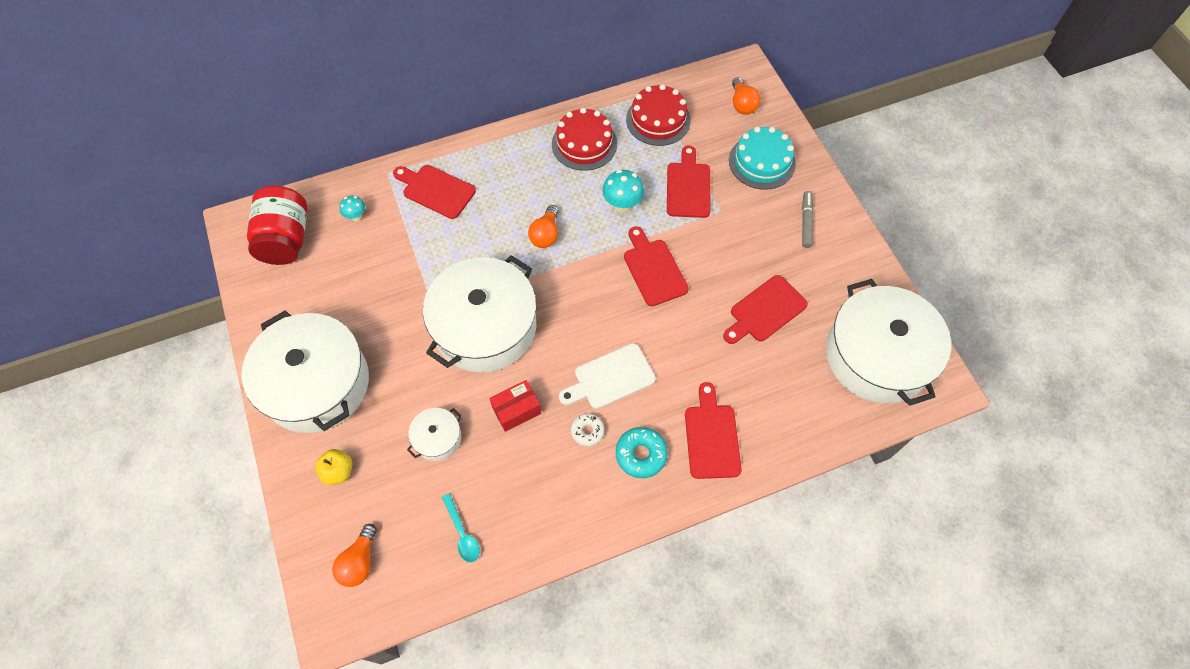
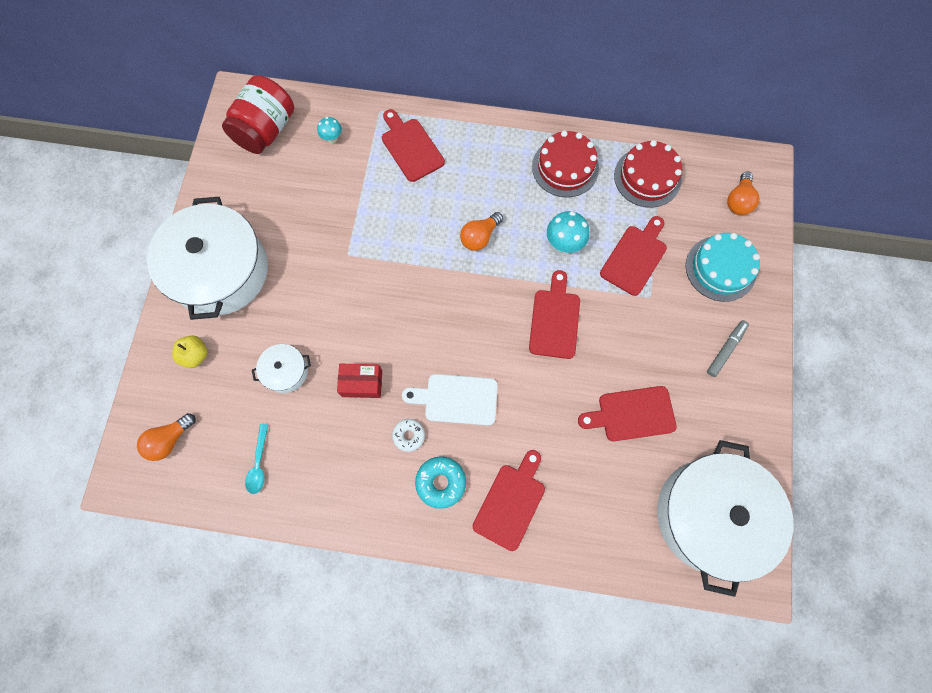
camera: 30 degrees right, 10 degrees up
(485, 327) = (379, 294): white pot -> none

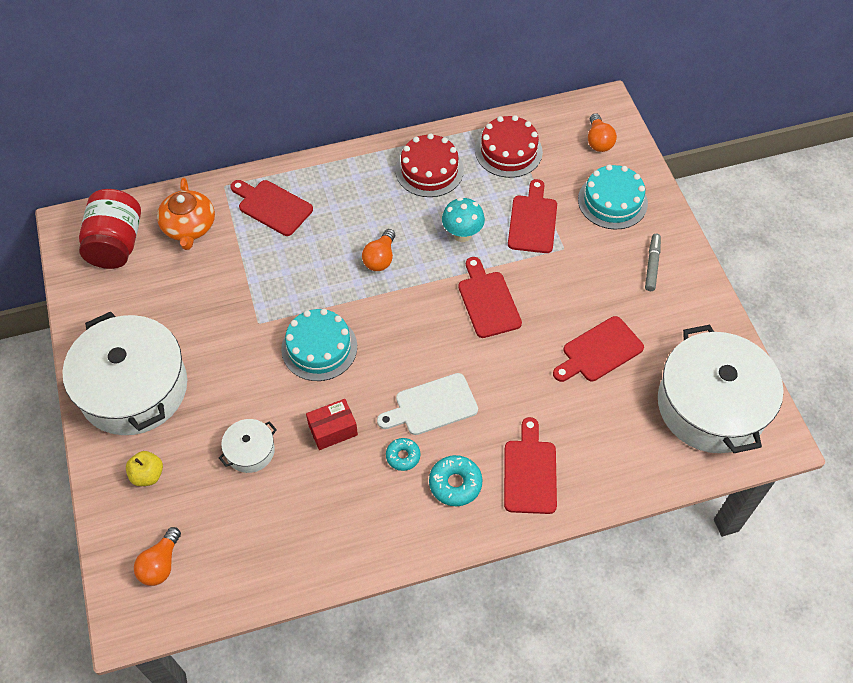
camera: 25 degrees left, 15 degrees down
(259, 464) = (266, 546): turquoise spoon -> none
(332, 138) = (189, 227): turquoise mushroom -> orange teapot
(387, 300) = (319, 347): none -> turquoise cake
(409, 435) = (403, 456): white donut -> turquoise donut

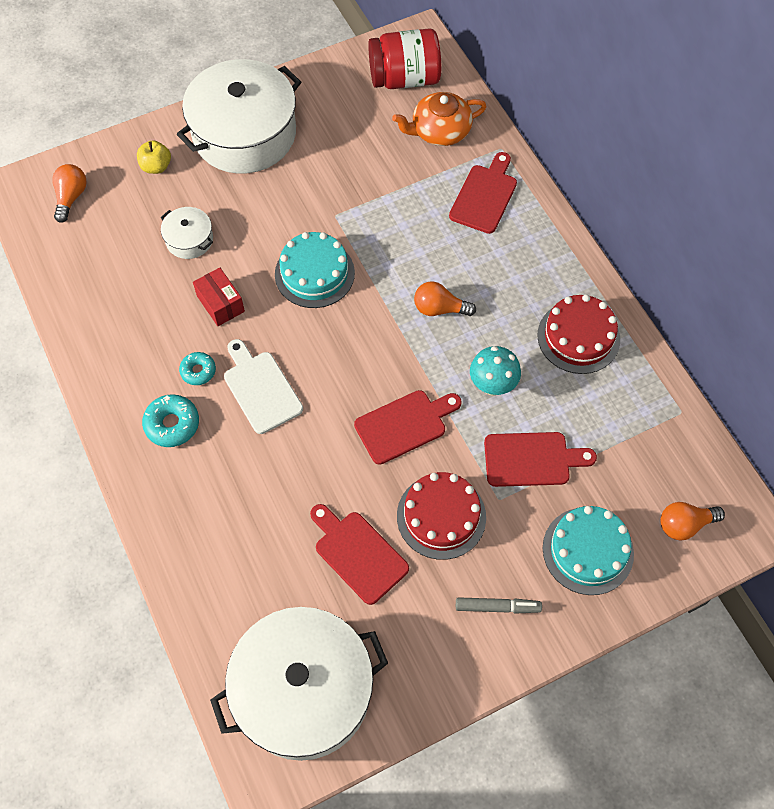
camera: 80 degrees right, 5 degrees up
(161, 564) = (71, 197): orange light bulb -> orange light bulb turned 90 degrees clockwise
(508, 151) = (634, 419): red cake -> red cake (441, 516)
(530, 472) = (193, 495): red cutting board -> none

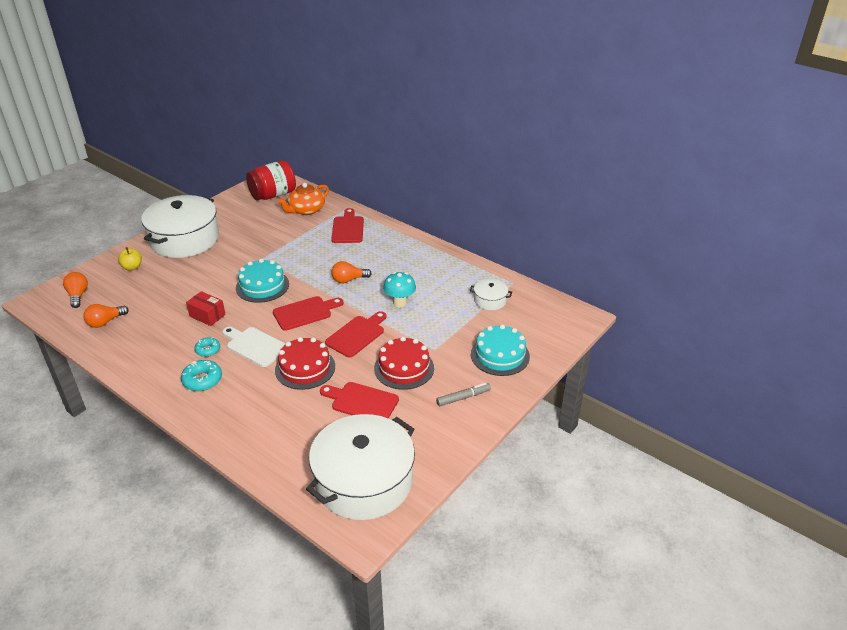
camera: 25 degrees left, 25 degrees down
(189, 239) = (171, 293): white pot -> white pot (490, 300)
(532, 459) = (442, 327): red cutting board -> red cutting board (305, 313)
(578, 337) = (437, 269): red cake -> red cake (305, 368)
(684, 524) = (546, 327): orange light bulb -> orange light bulb (105, 322)

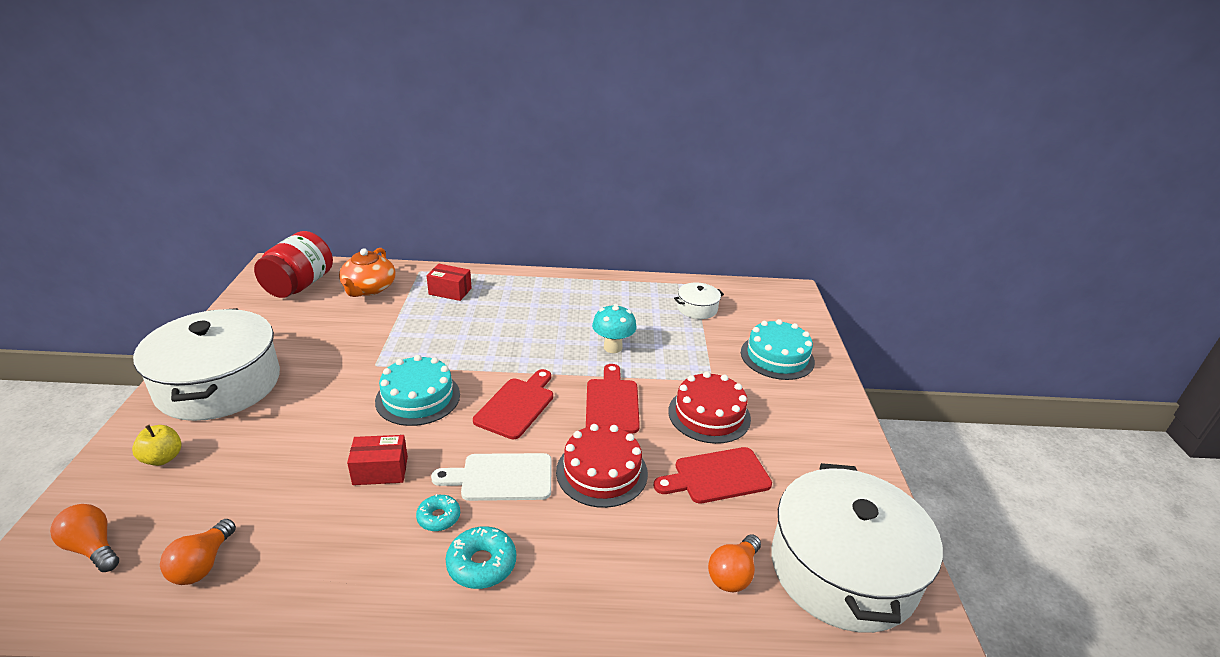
camera: 40 degrees left, 5 degrees down
(348, 228) = (450, 291): red cutting board -> red box
(349, 280) = (523, 346): orange light bulb -> orange light bulb (733, 574)
(463, 397) = (804, 415): grey marker -> none

